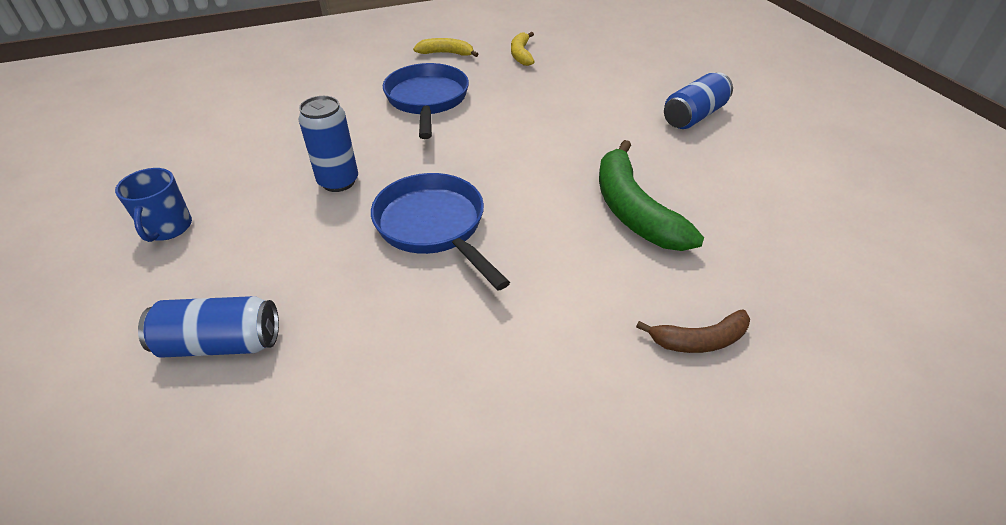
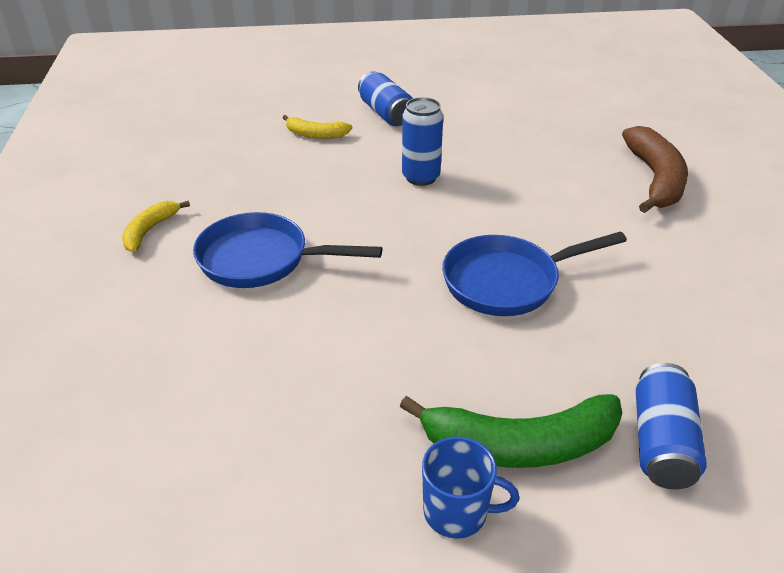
camera: 75 degrees left, 5 degrees down
(338, 181) = (407, 345): blue can -> blue can (421, 177)
(521, 54) = (199, 178): yellow banana -> yellow banana (315, 134)
(633, 210) = (510, 172): green banana -> green banana (519, 445)
(699, 340) = (655, 179): brown banana -> brown banana, size x1.81

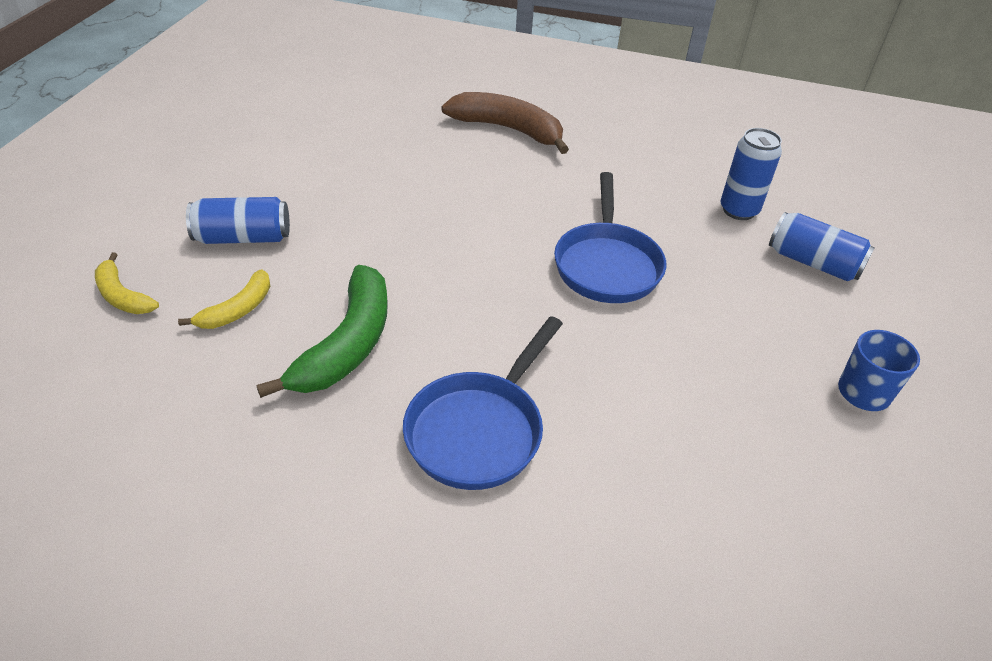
camera: 70 degrees left, 5 degrees up
(150, 230) = (347, 533): yellow banana -> yellow banana (122, 295)
(421, 177) = (402, 257): blue can -> blue can (738, 210)
(519, 445) = (802, 333): green banana -> green banana (347, 344)

